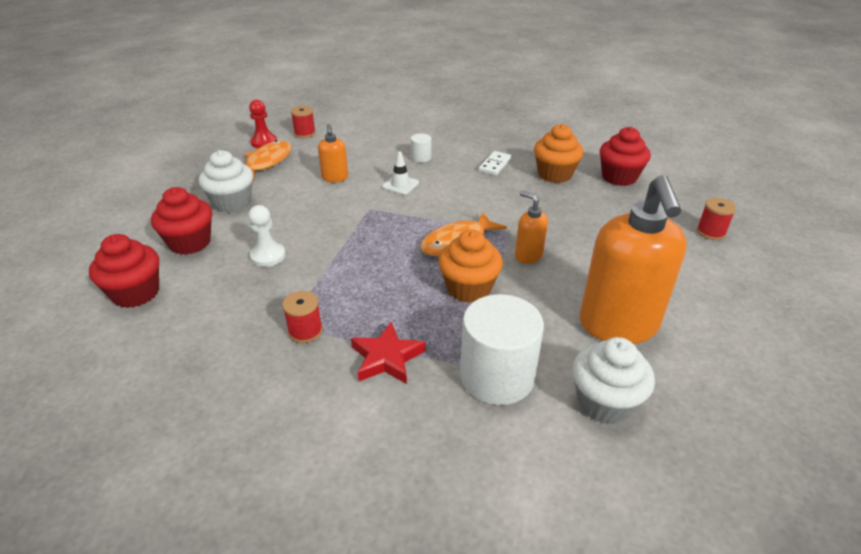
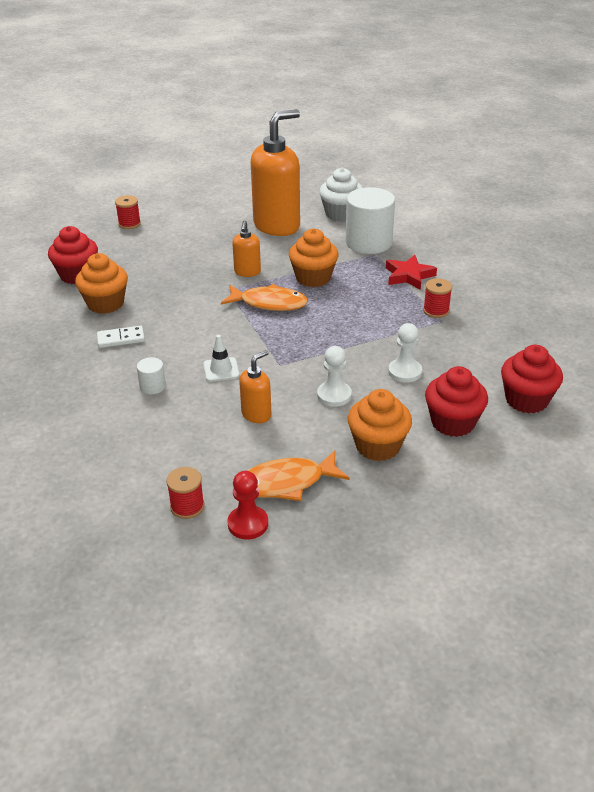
camera: 130 degrees left, 0 degrees up
(232, 203) = (378, 446): white cupcake -> orange cupcake
(301, 212) = (334, 395): none -> white pawn

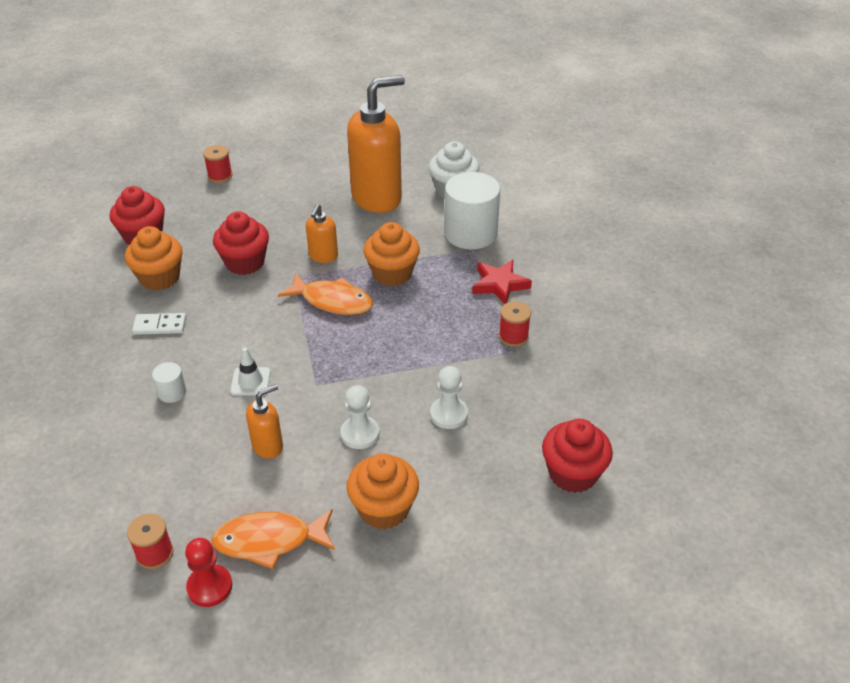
camera: 10 degrees right, 5 degrees up
(453, 422) = (478, 491): red cupcake -> red cupcake (245, 262)

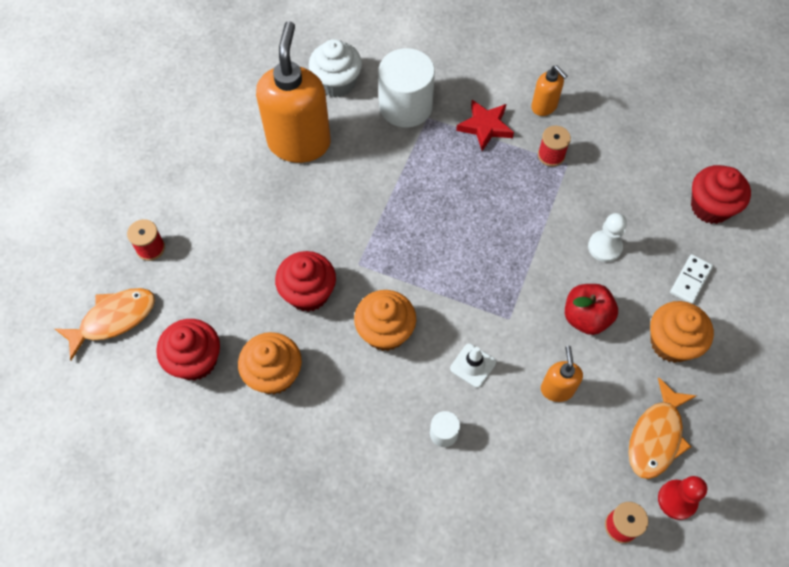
camera: 55 degrees left, 20 degrees up
(160, 326) = (346, 404): white domino -> white domino (690, 280)
(323, 256) = (349, 228): orange soap dispenser -> orange soap dispenser (544, 107)
(332, 301) = (415, 253): orange fish -> orange fish (113, 319)
(360, 434) = (586, 317): white pawn -> red apple
(392, 273) = (413, 190): orange cupcake -> orange cupcake (385, 331)

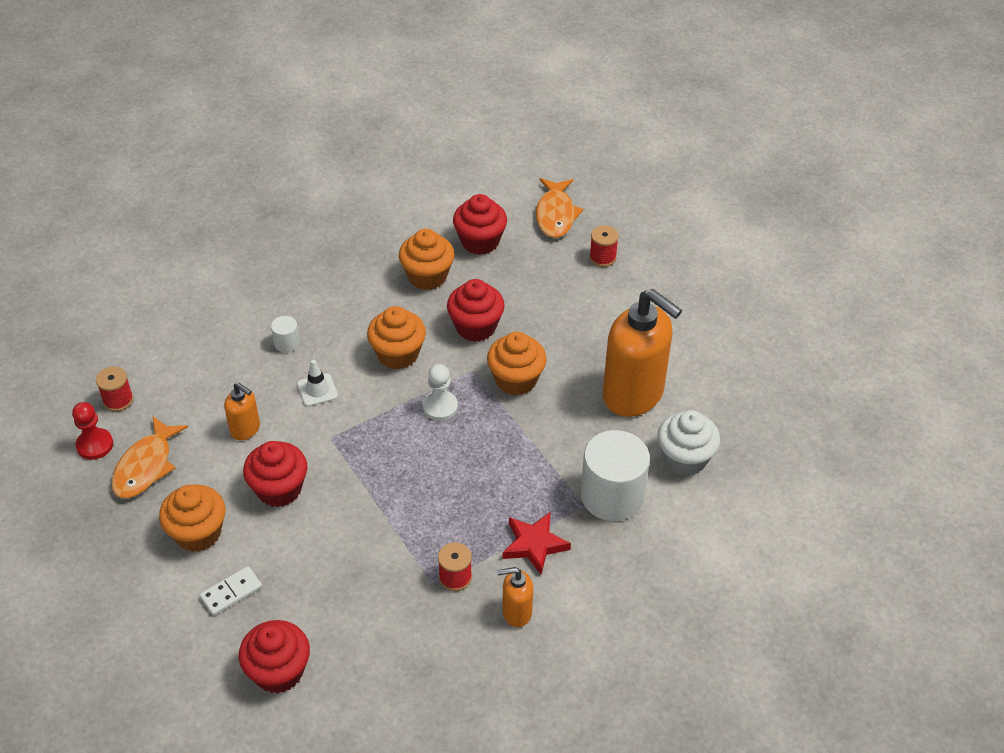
camera: 125 degrees right, 15 degrees down
(345, 227) = (516, 380): none -> orange cupcake
(586, 317) = (279, 489): red apple -> red cupcake
(604, 247) = (325, 550): white pawn -> white pawn (440, 407)
(656, 436) = (146, 466): orange fish -> orange fish turned 135 degrees counterclockwise
(690, 280) = (231, 592): white domino -> white domino turned 75 degrees clockwise

